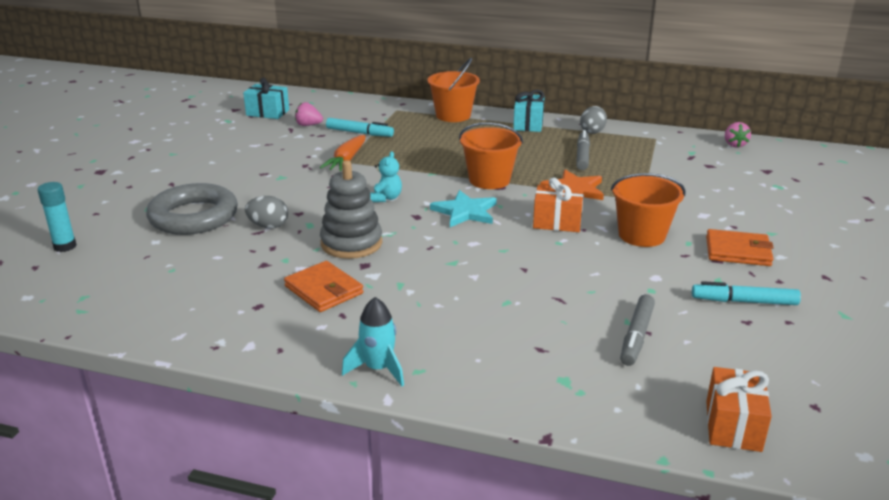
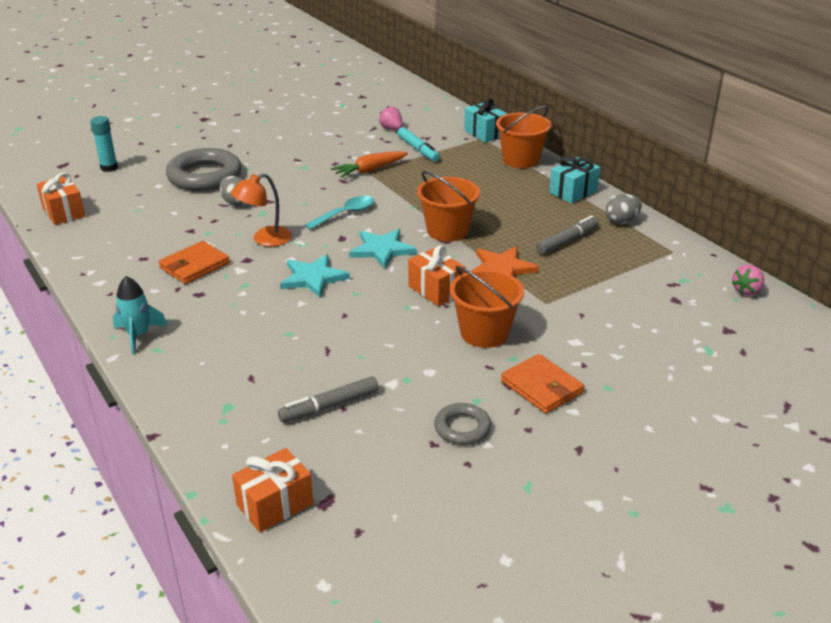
camera: 40 degrees right, 5 degrees up
(84, 304) = (64, 212): none -> orange gift
(267, 113) = (380, 107): turquoise gift -> turquoise gift (484, 133)
(324, 290) = (194, 265): orange wallet -> orange wallet turned 45 degrees clockwise
(351, 243) = (264, 239): grey stacking toy -> orange lamp
(386, 198) = (345, 214): turquoise teddy bear -> turquoise spoon
(449, 254) = (313, 278): none -> turquoise star
(744, 301) = (462, 428): turquoise marker -> grey ring

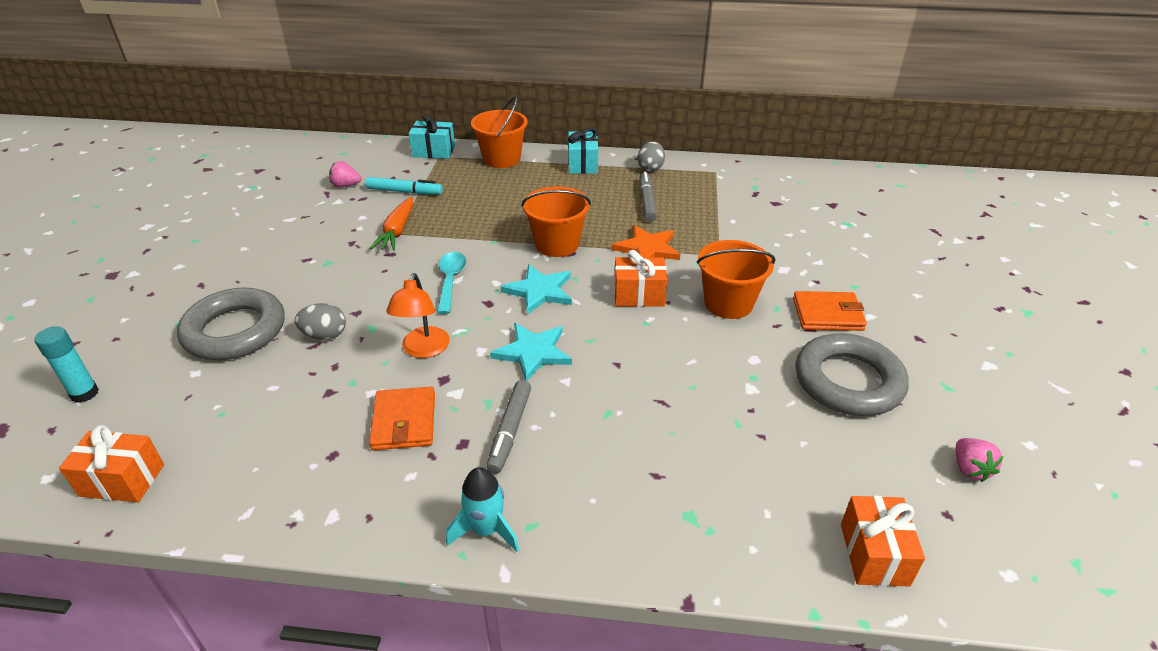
camera: 50 degrees left, 5 degrees up
(329, 406) = (752, 443): grey marker -> grey marker (510, 431)
(462, 428) = (848, 381): grey ring -> grey ring, size x1.93
(746, 291) = (794, 173): pink strawberry -> pink strawberry (969, 469)

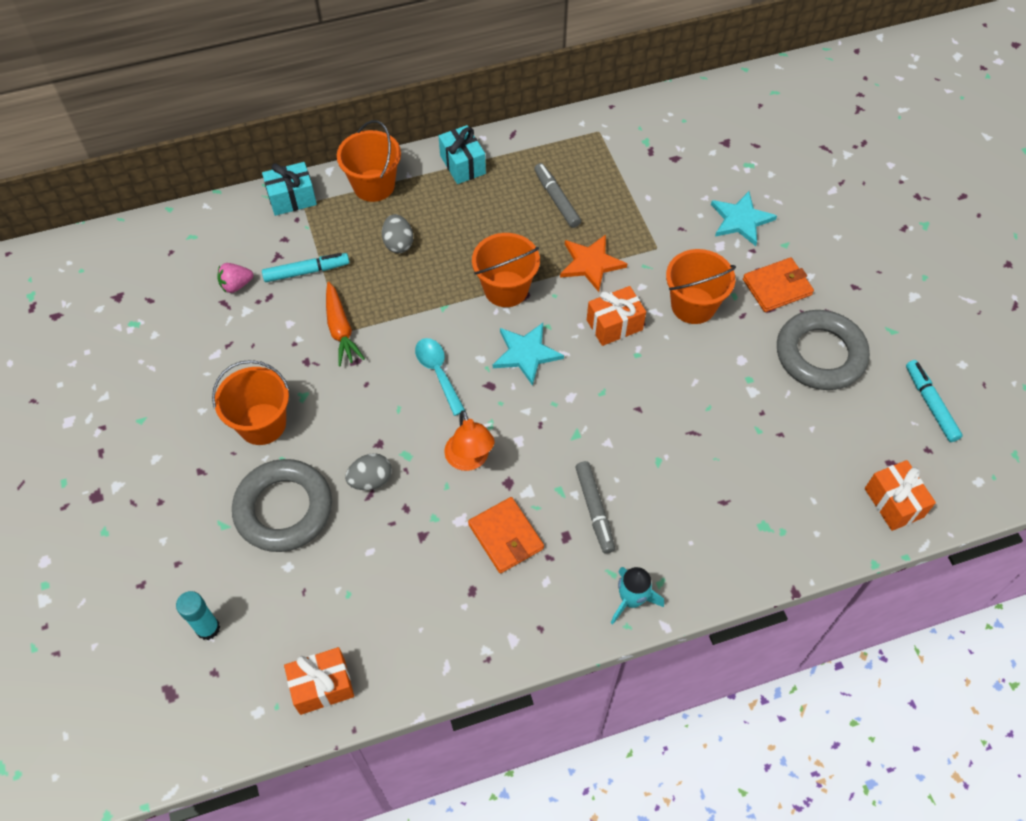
camera: 25 degrees left, 20 degrees up
(278, 270) = (262, 424): none -> orange bucket
(533, 352) = (563, 425): turquoise star -> turquoise star (741, 220)
(650, 168) = (533, 148): grey egg -> grey egg (398, 243)
(969, 469) = (930, 404): pink strawberry -> turquoise marker

